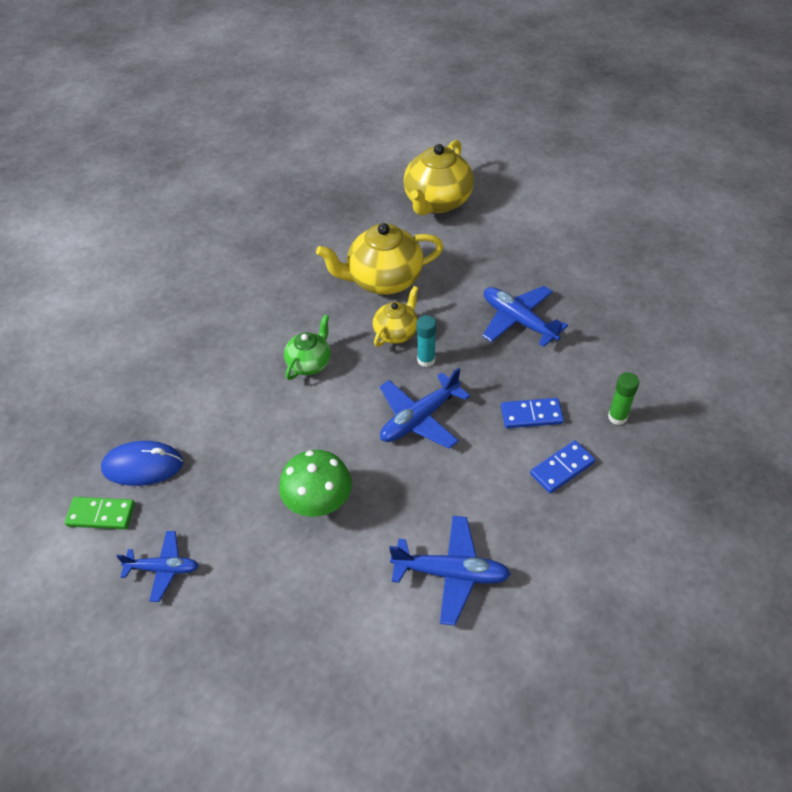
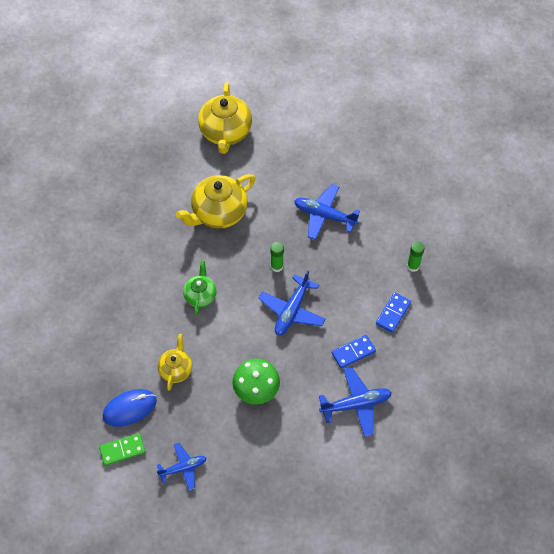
camera: 25 degrees left, 10 degrees up
(396, 332) = (247, 252): yellow teapot -> yellow teapot (176, 369)
(426, 360) = (277, 266): turquoise glue stick -> green glue stick
(531, 415) = (360, 283): blue domino -> blue domino (353, 352)

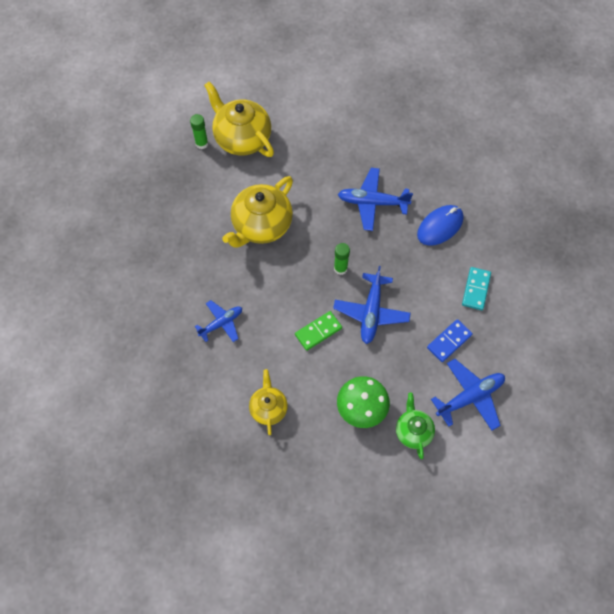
camera: 15 degrees left, 5 degrees up
(122, 450) = (238, 514): green domino -> green domino (318, 331)
(130, 408) = (231, 465): blue mouse -> blue mouse (440, 226)
(183, 468) = (310, 516): blue plane -> blue plane (221, 323)
(200, 295) = (270, 320): green teapot -> green teapot (413, 431)
(225, 132) = (242, 138): yellow teapot -> yellow teapot turned 150 degrees clockwise
(393, 313) = (476, 289): blue domino -> turquoise domino
(413, 266) = (479, 234): green glue stick -> green glue stick (202, 143)

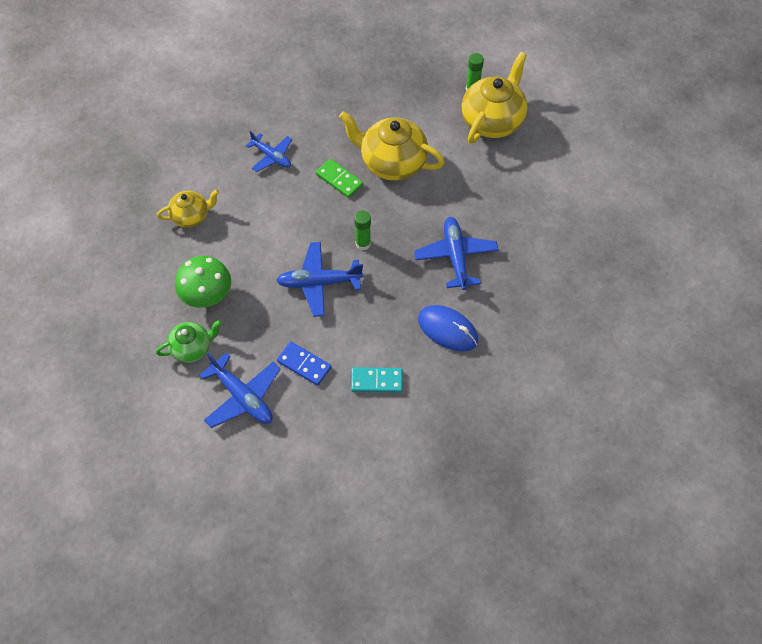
camera: 75 degrees right, 5 degrees down
(318, 331) = (284, 240): green domino -> green domino (339, 180)

